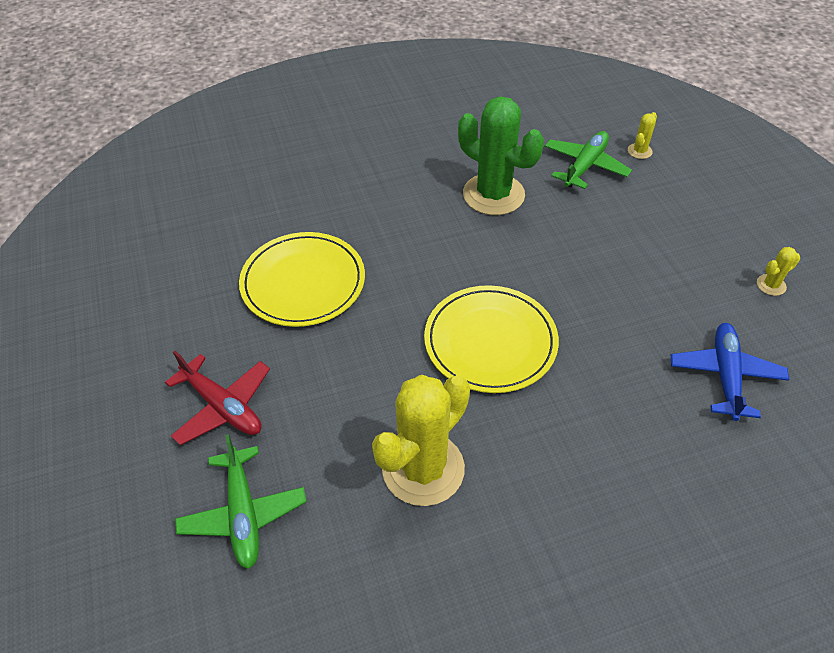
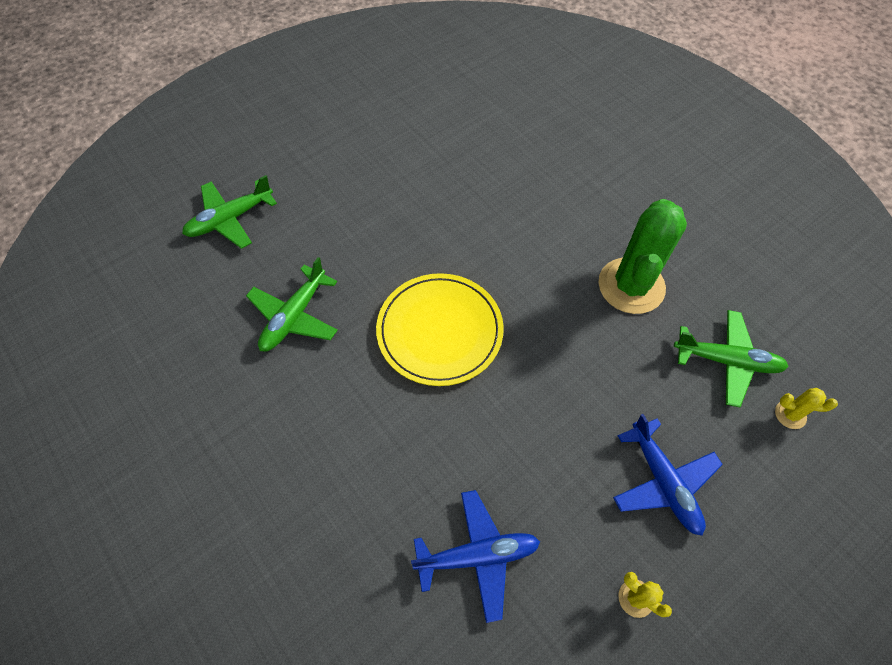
camera: 70 degrees right, 10 degrees up
(223, 406) = (313, 175): red plane -> none
(303, 282) = (449, 178): yellow plate -> none
(423, 469) = (294, 316): yellow cactus -> green plane
(680, 237) = (663, 482): none -> blue plane

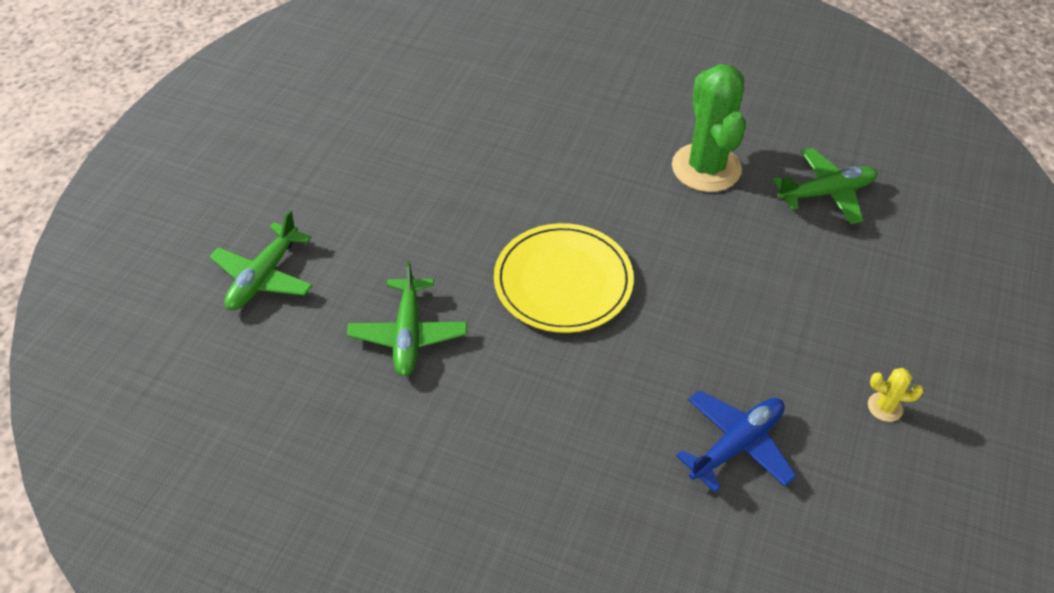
camera: 30 degrees left, 10 degrees down
(663, 482) = (843, 309): blue plane -> none
(790, 414) = (902, 211): yellow cactus -> none

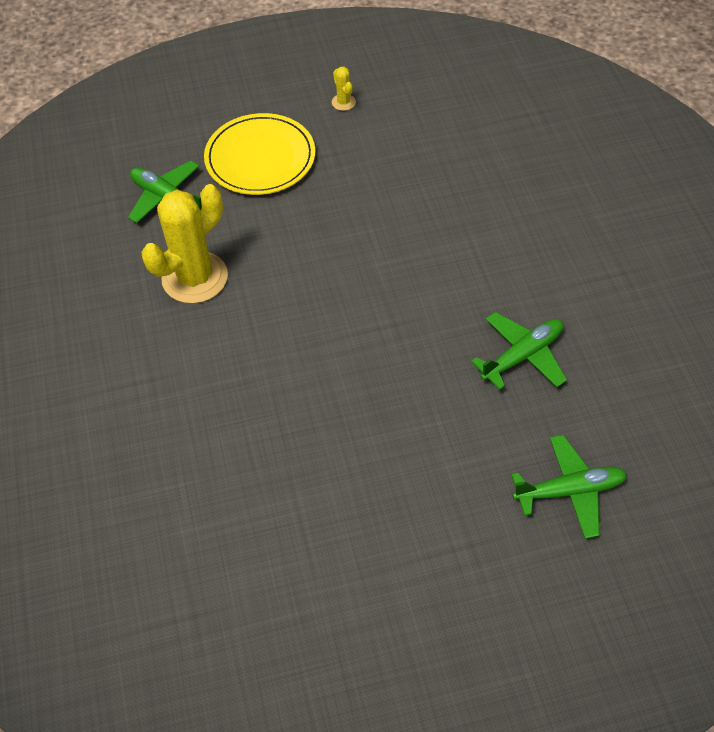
camera: 125 degrees left, 5 degrees up
(563, 281) = (390, 298): yellow plate -> yellow plate (260, 158)
(706, 168) = (195, 278): green cactus -> yellow cactus
(736, 445) = (434, 150): blue plane -> none

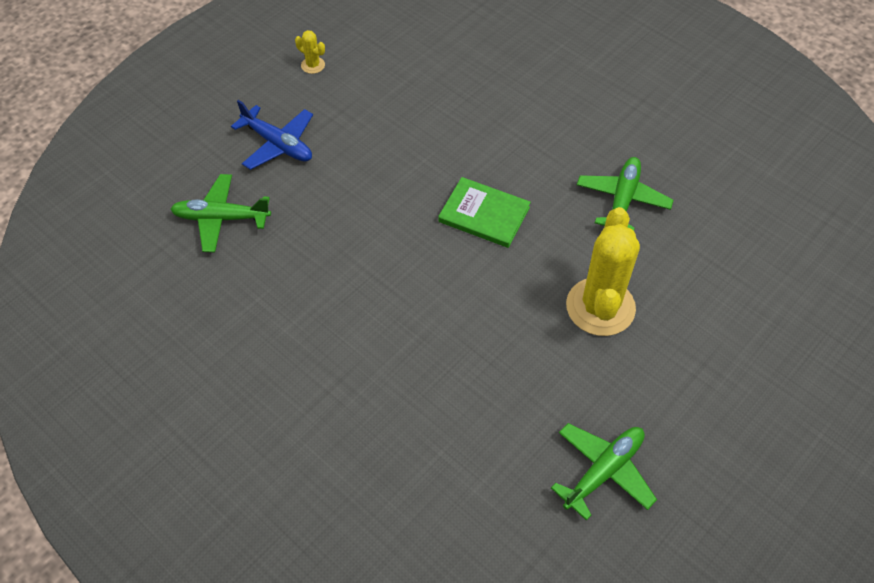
camera: 35 degrees left, 0 degrees up
(195, 278) = (305, 274): yellow cactus -> yellow cactus (600, 307)
(260, 158) = (278, 144): yellow plate -> blue plane
(383, 304) = (484, 214): none -> green book
(569, 490) = (737, 282): green plane -> green plane (603, 471)

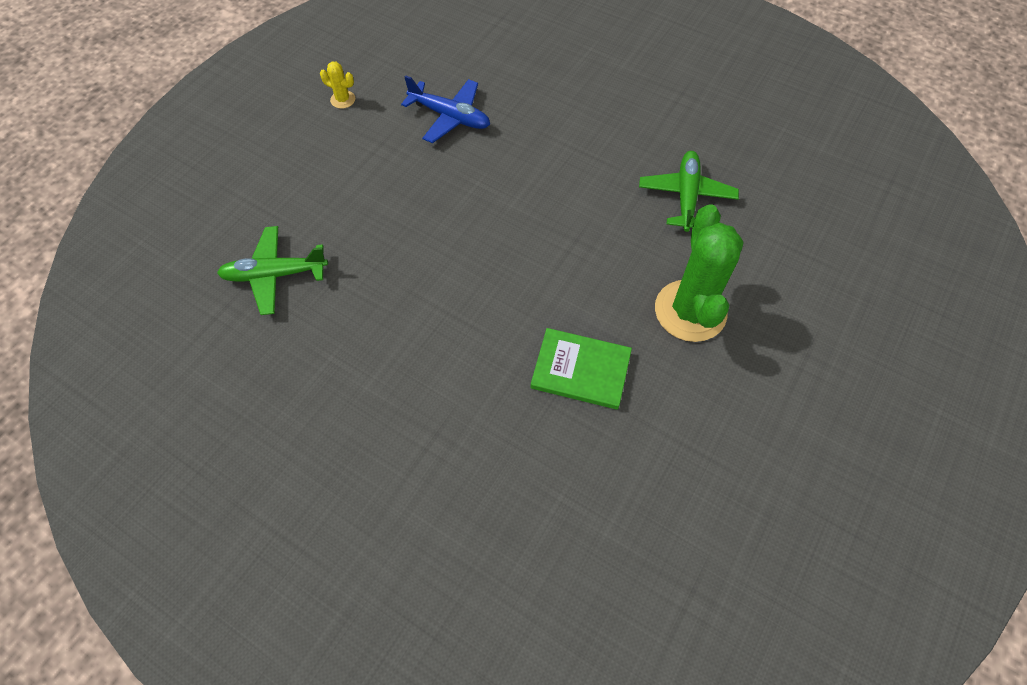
camera: 10 degrees left, 5 degrees up
(278, 144) = (321, 187): blue plane -> blue plane (450, 117)
(484, 214) = (551, 231): green book -> green book (581, 370)
(600, 307) = (690, 311): yellow cactus -> green cactus
(603, 471) = (734, 488): green plane -> none

